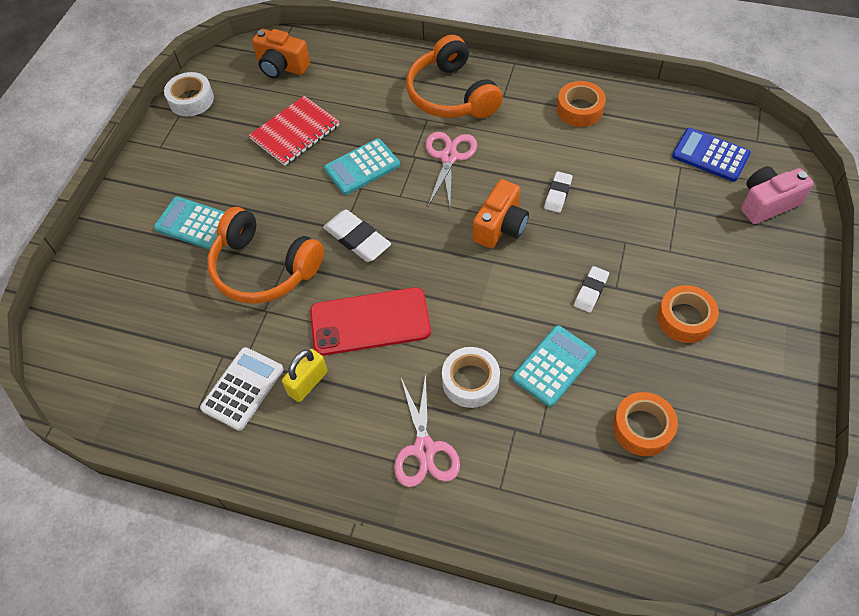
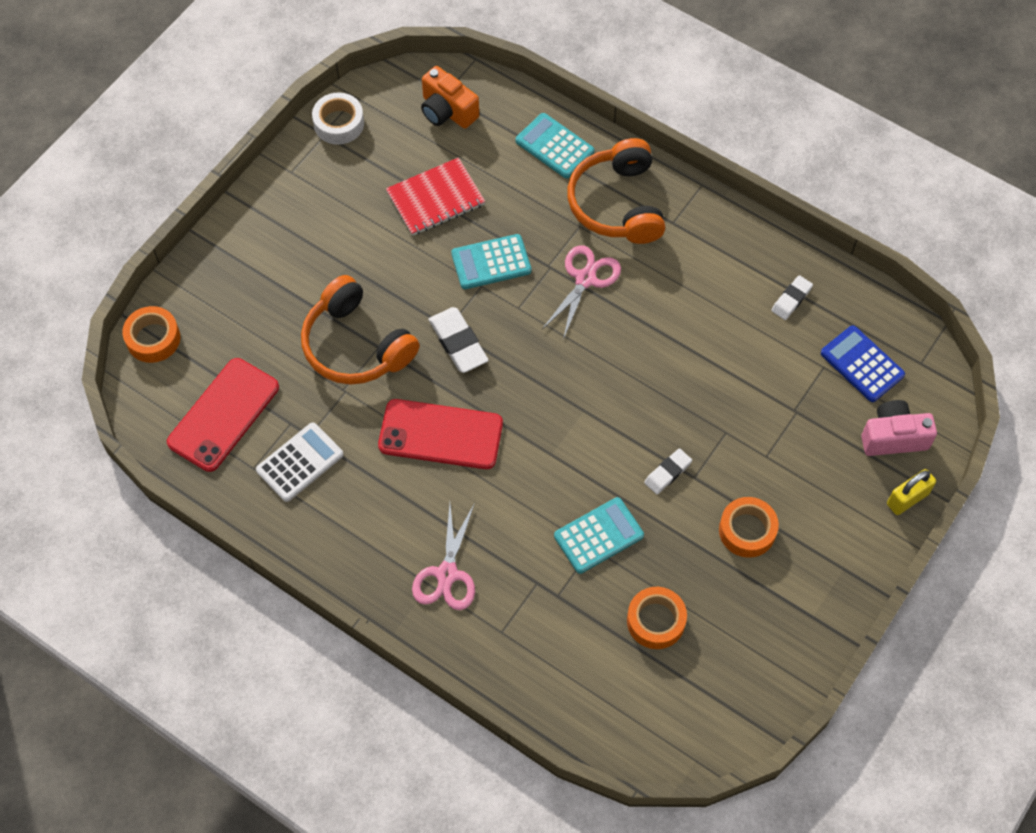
camera: 15 degrees right, 5 degrees up
(154, 367) = (223, 415): none -> red phone
(194, 224) = (302, 274): turquoise calculator -> turquoise calculator (554, 146)
(308, 383) = (362, 477): yellow padlock -> yellow padlock (907, 499)
(470, 381) = (514, 525): white tape -> none
(500, 226) = (607, 375): orange camera -> none
(558, 194) = (681, 357): white eraser -> white eraser (791, 299)
(579, 109) = (748, 265): orange tape -> orange tape (153, 339)

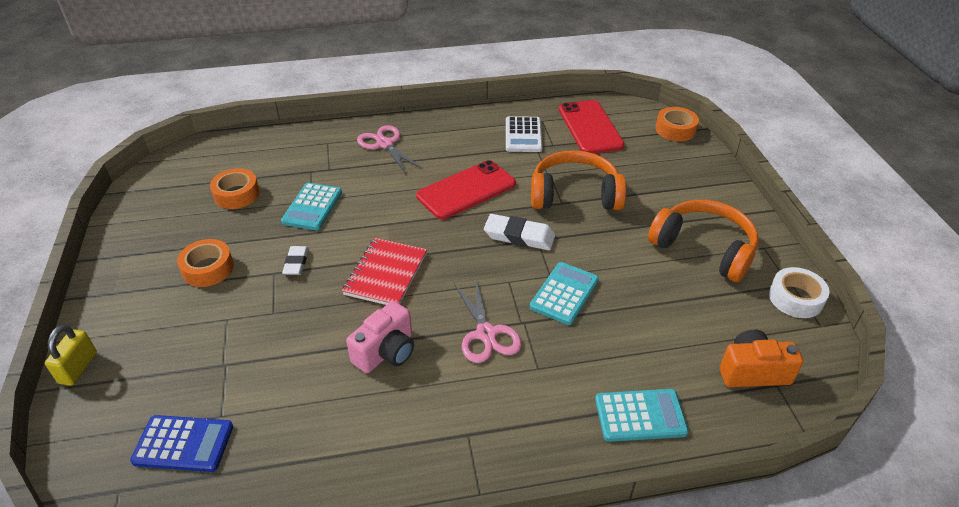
camera: 135 degrees right, 20 degrees down
(435, 199) = (659, 303): red notebook -> red notebook (385, 274)
(617, 204) = (531, 410): orange headphones -> orange headphones (704, 248)
(791, 299) = (295, 451): white eraser -> none
(893, 437) = (116, 404): pink camera -> pink camera (386, 352)

